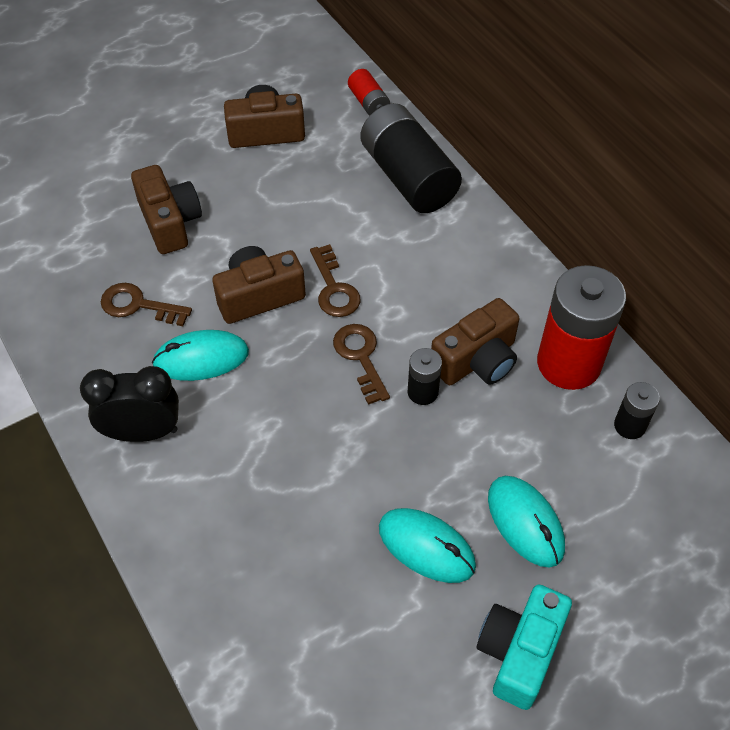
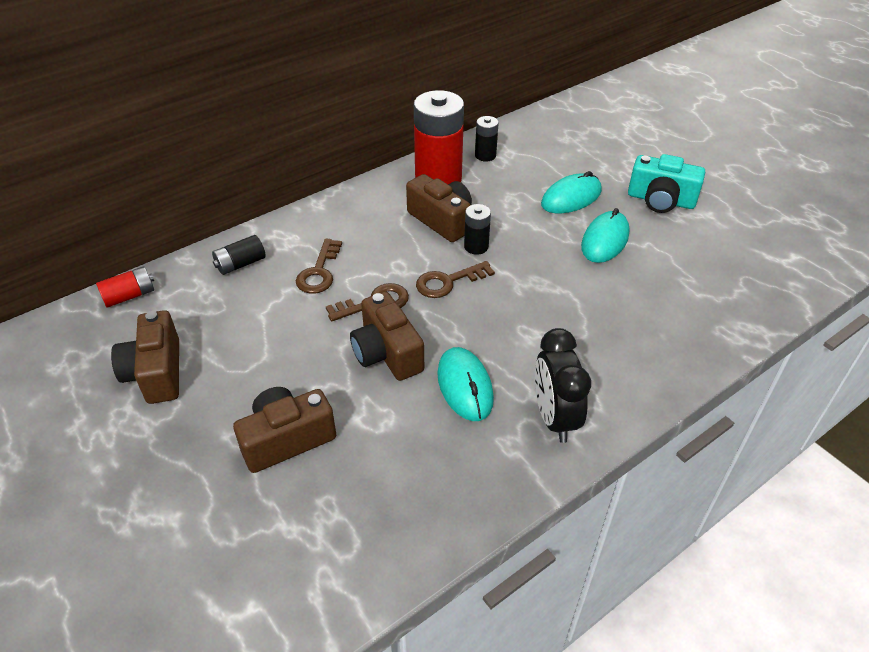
camera: 95 degrees left, 10 degrees down
(138, 305) = (405, 448): brown key -> brown key (319, 272)
(408, 177) = (240, 264): black battery -> black battery, size x0.47

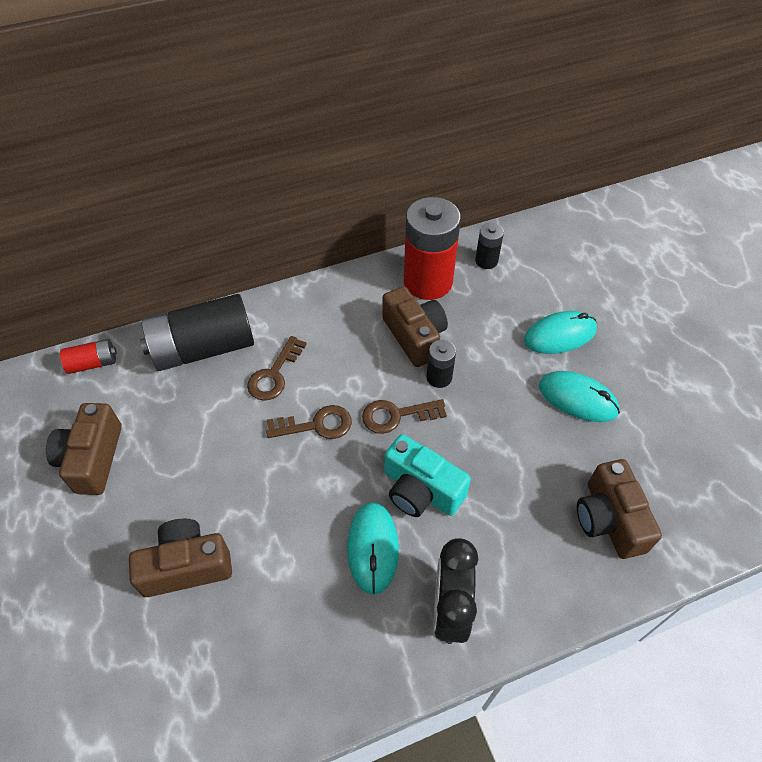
camera: 15 degrees right, 10 degrees up
(240, 264) = (203, 348): black battery -> black battery, size x2.11
(387, 353) = (309, 488): brown camera -> brown camera (609, 519)
(605, 240) = (577, 399): turquoise mouse -> turquoise mouse turned 75 degrees clockwise
(660, 200) = (657, 359): turquoise camera -> turquoise camera (421, 490)

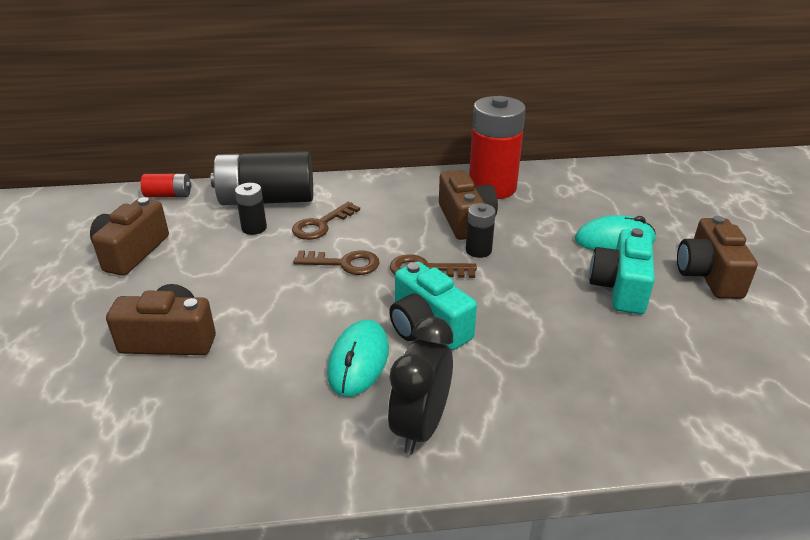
camera: 15 degrees right, 20 degrees down
(486, 261) = (554, 182): black battery -> black battery (254, 228)
(577, 399) = (620, 287): turquoise mouse -> turquoise camera
(609, 519) = (630, 387): brown camera -> brown camera (708, 275)

